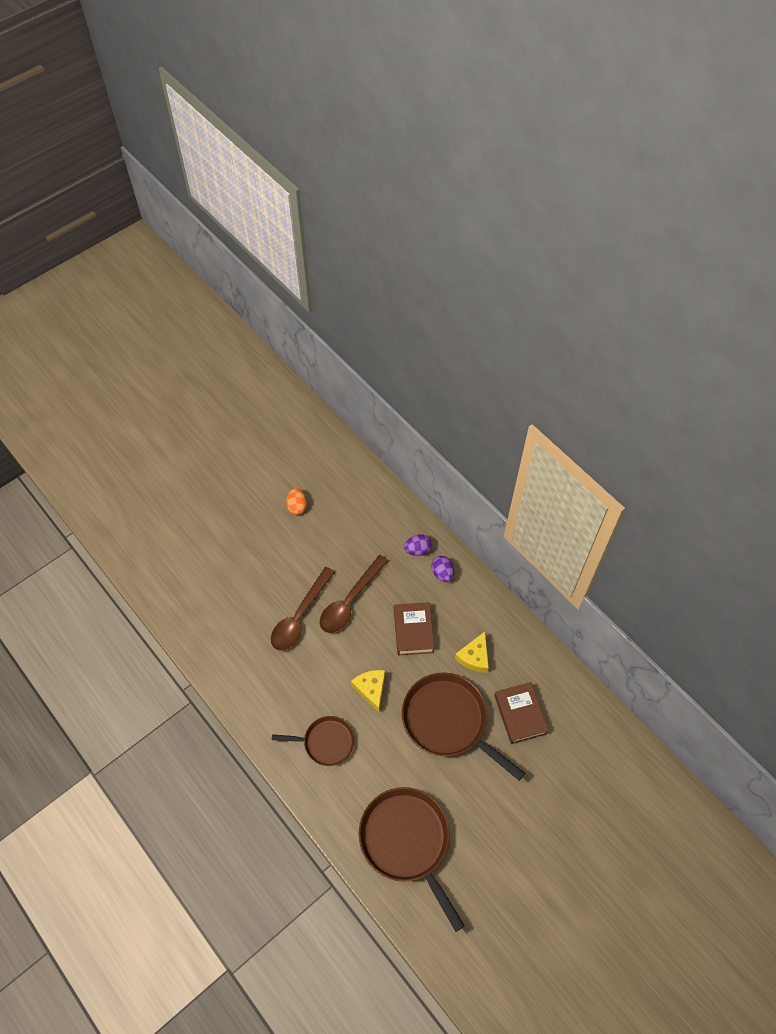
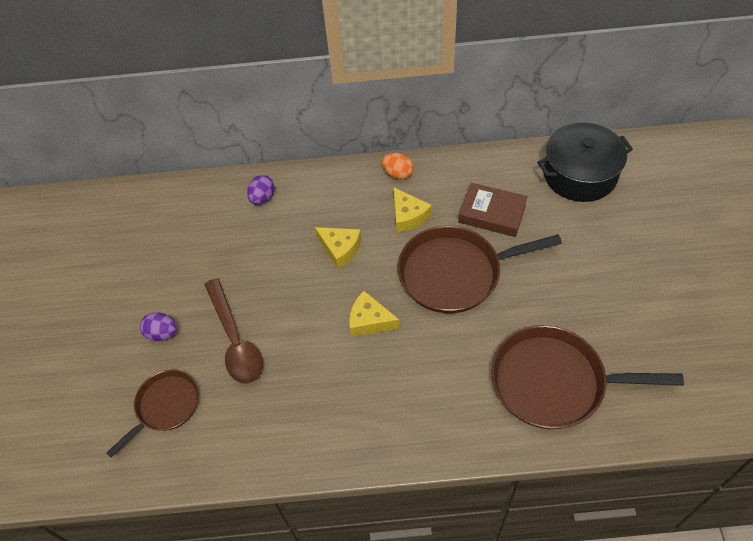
camera: 50 degrees left, 5 degrees down
(297, 506) = (115, 271): orange egg -> orange egg (397, 174)
(326, 742) = (393, 397): brown pan -> brown pan (165, 406)
(350, 601) = (261, 284): brown spoon -> none
(413, 631) = (340, 249): brown book -> yellow cheese
(442, 573) = (304, 192): purple egg -> purple egg (162, 333)
(607, 758) = (580, 174): none -> black pot

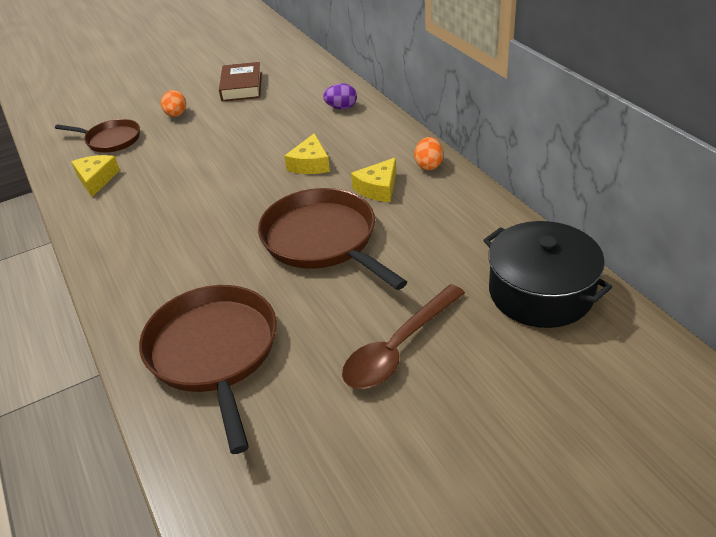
camera: 65 degrees right, 15 degrees down
(162, 333) = (176, 115): purple egg -> orange egg
(235, 340) = (184, 147): brown spoon -> brown spoon (398, 347)
(369, 320) = (236, 206): yellow cheese -> yellow cheese (96, 179)
(492, 214) = (422, 241): brown book -> brown book (241, 87)

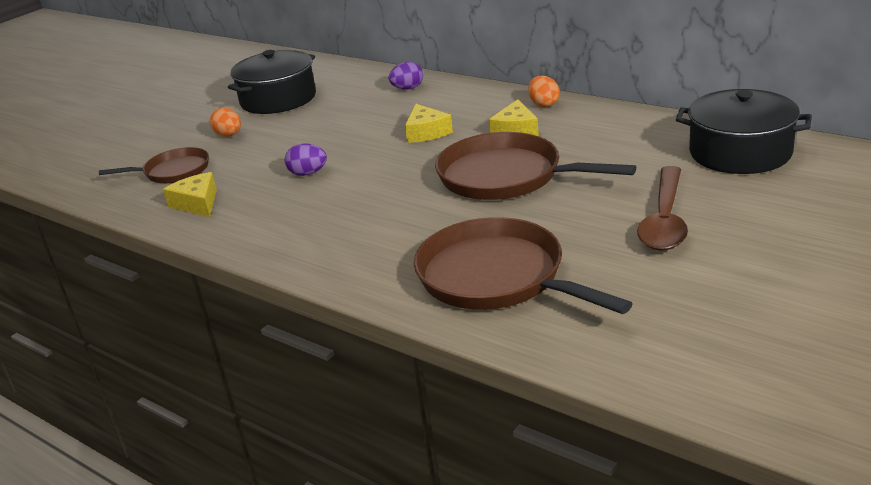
camera: 25 degrees left, 10 degrees down
(190, 177) = (308, 173): none -> purple egg
(241, 87) = (278, 99): brown book -> black pot

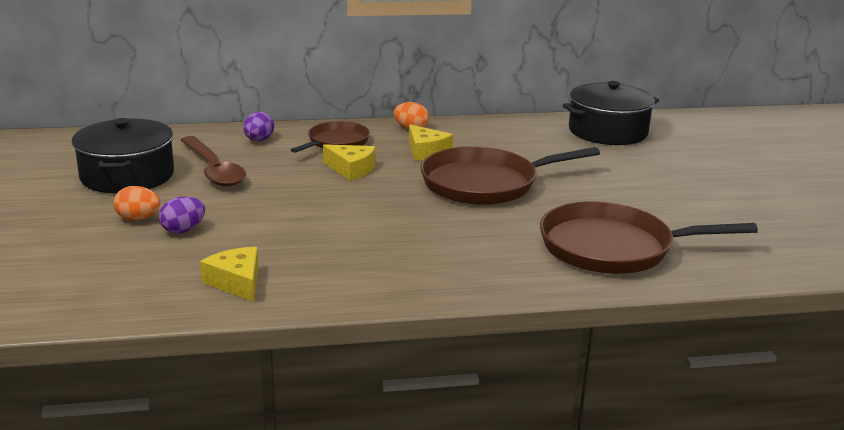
camera: 50 degrees left, 5 degrees down
(174, 171) = (141, 265): brown pan -> brown pan (336, 142)
(197, 203) = (236, 282): yellow cheese -> yellow cheese turned 45 degrees clockwise
(308, 173) = (304, 226): purple egg -> purple egg (183, 230)
(664, 220) = (642, 181): brown spoon -> brown spoon (213, 170)

